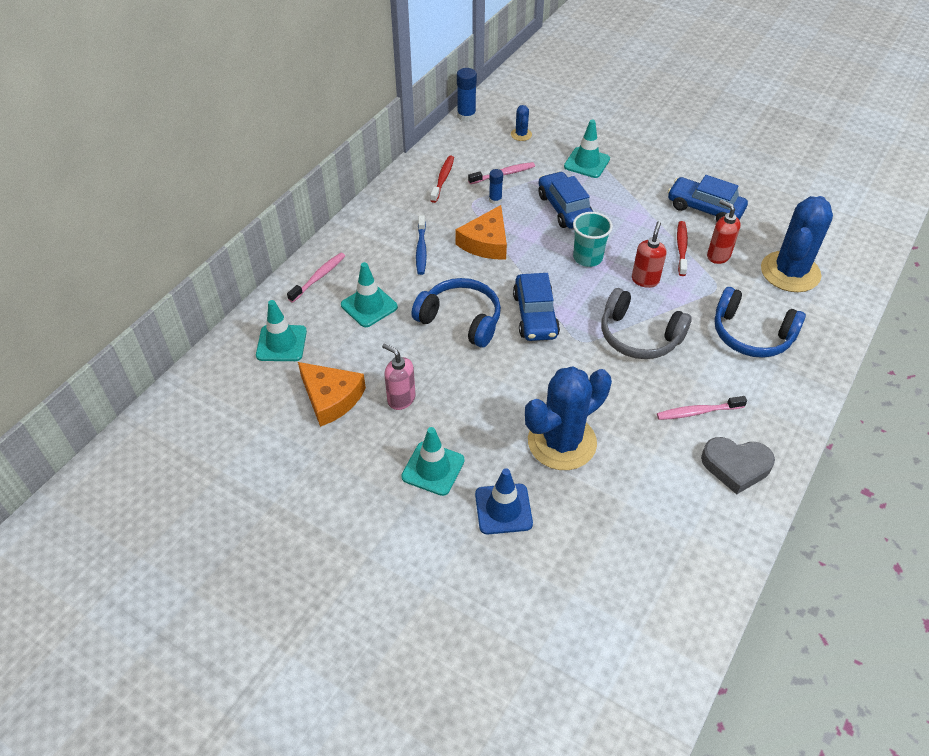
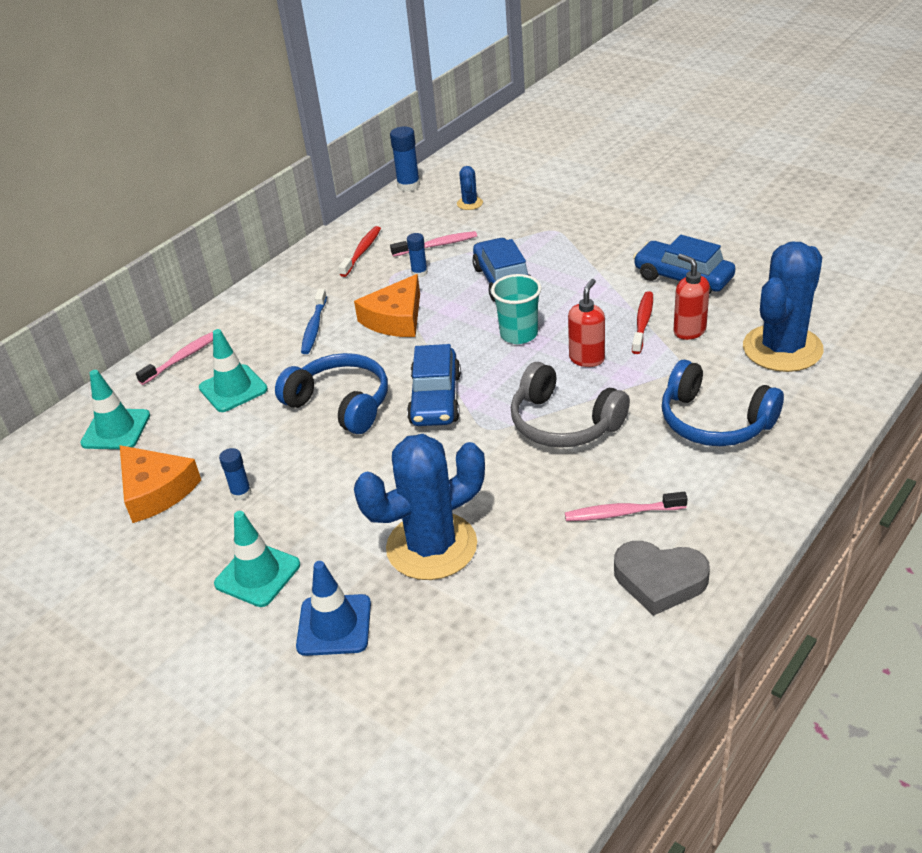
camera: 10 degrees right, 10 degrees down
(401, 399) = (241, 493): pink soap dispenser -> blue glue stick
(587, 163) = (543, 231): turquoise traffic cone -> none

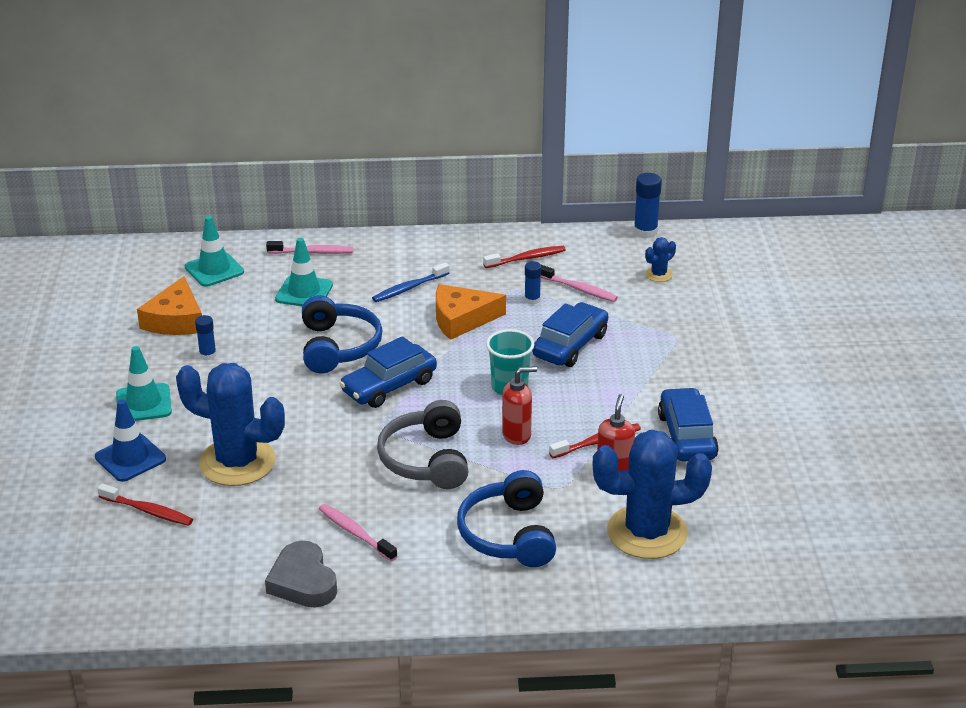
camera: 45 degrees right, 5 degrees down
(436, 650) = (148, 511): none -> red toothbrush

